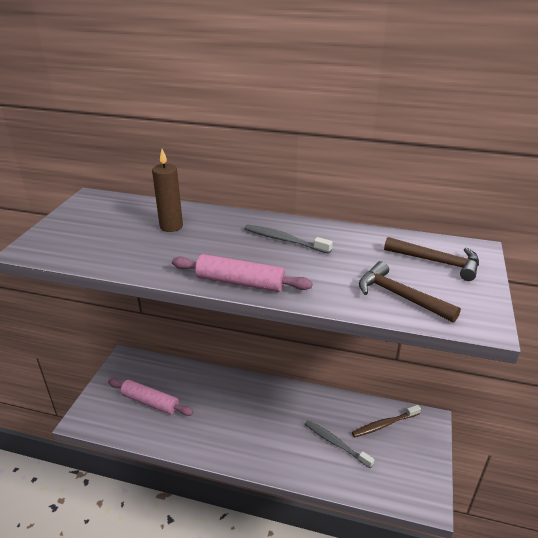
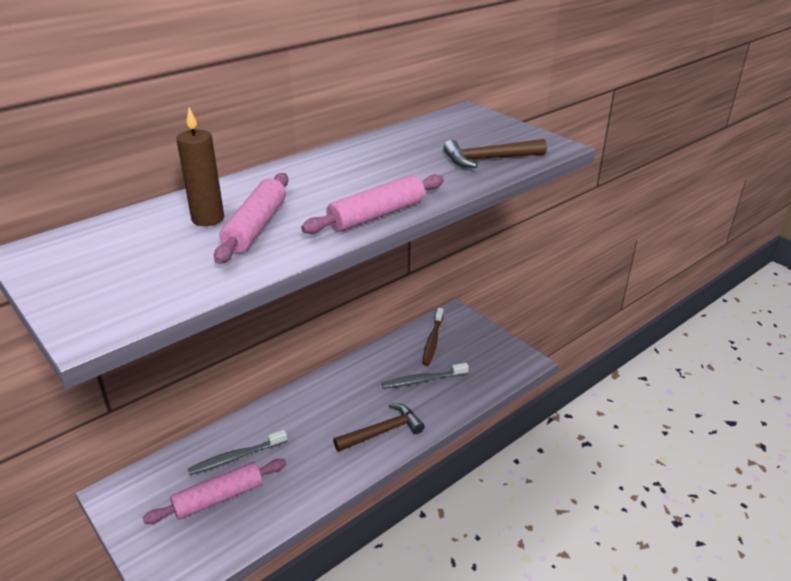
camera: 55 degrees left, 0 degrees up
(177, 246) = (256, 227): none -> pink rolling pin
(284, 240) = (336, 172): grey toothbrush -> grey toothbrush (236, 457)
(437, 262) = (463, 129): brown hammer -> brown hammer (382, 432)

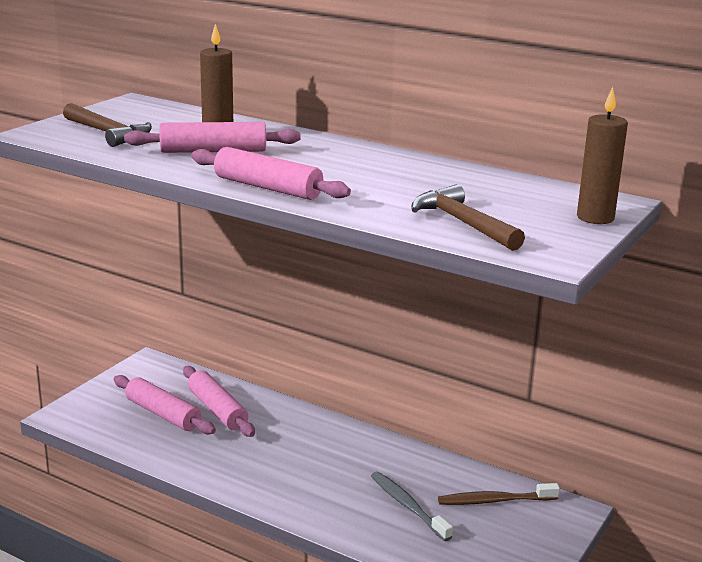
camera: 70 degrees right, 10 degrees down
(236, 457) = (217, 410): grey toothbrush -> pink rolling pin
(382, 432) = (299, 492): brown hammer -> brown hammer (108, 133)
(494, 122) = (595, 218): none -> brown candle

